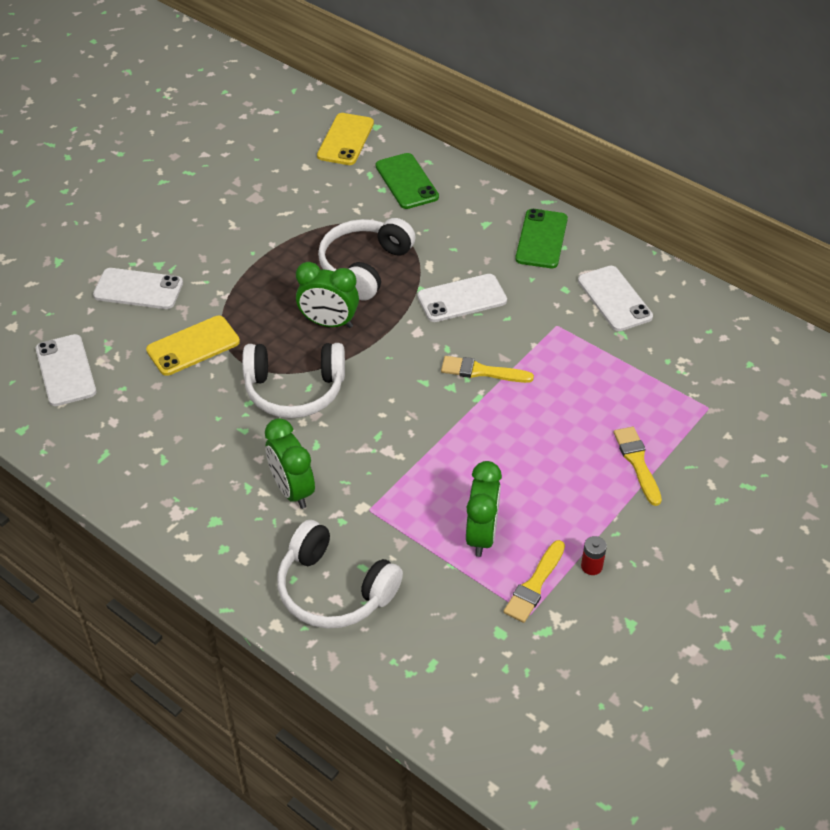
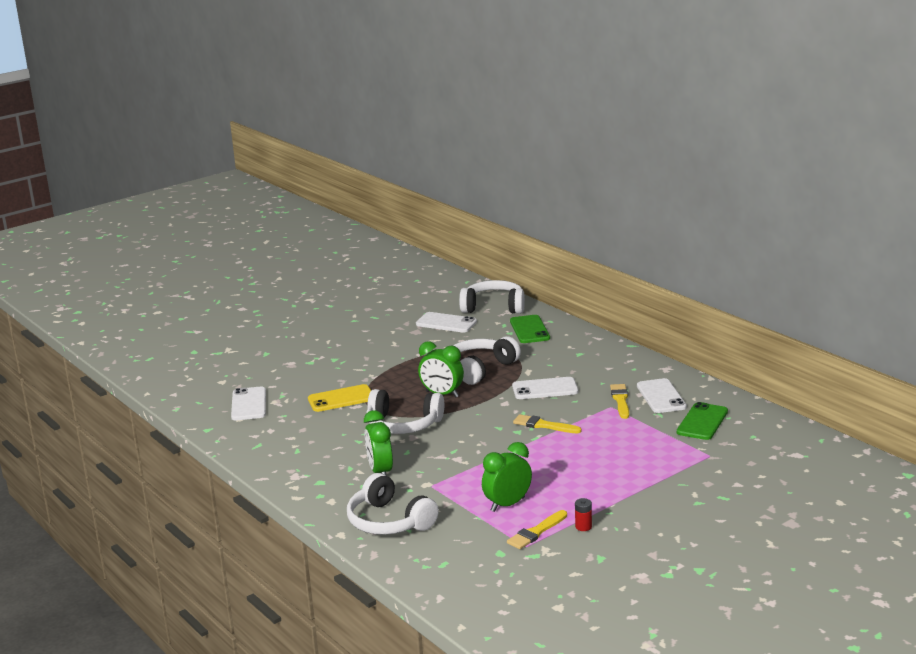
camera: 15 degrees right, 25 degrees down
(138, 289) = (315, 370): white phone -> white phone (446, 323)
(346, 140) = (494, 307): yellow phone -> white headphones
(481, 535) = (507, 504): green clock -> green clock turned 150 degrees counterclockwise
(541, 239) = (618, 363): green phone -> green phone (702, 422)
(637, 463) = (641, 479): yellow brush -> yellow brush (620, 400)

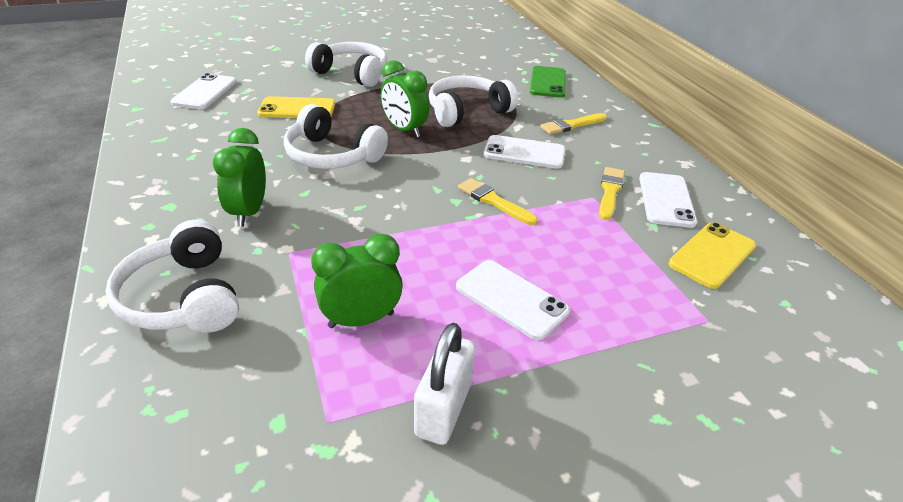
camera: 15 degrees right, 15 degrees up
(446, 323) = (467, 58): white phone -> white phone (511, 299)
(494, 307) = (525, 53): white headphones -> white headphones (352, 73)
(536, 532) = (364, 394): yellow brush -> yellow brush (571, 125)
(583, 527) = (443, 409): red battery -> white padlock
(702, 422) = (712, 255): green phone -> yellow phone

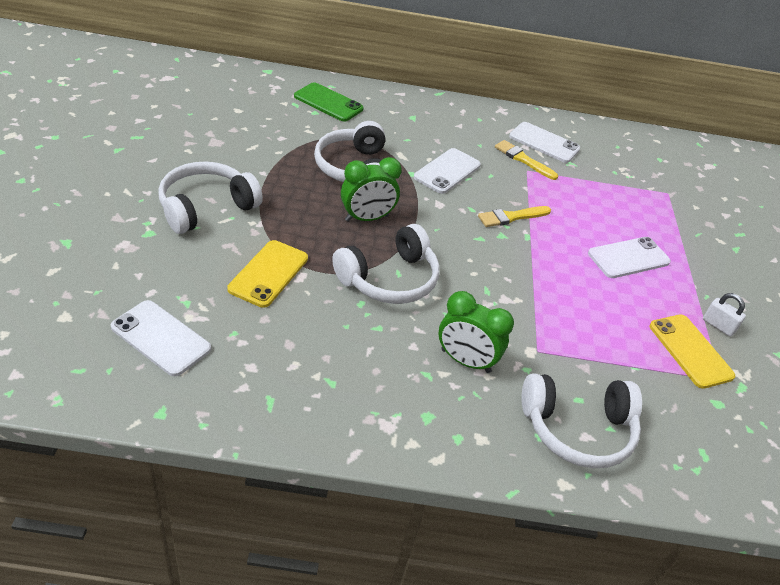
camera: 70 degrees left, 5 degrees up
(361, 320) = (631, 335): green clock -> none
(443, 409) = (718, 325): white padlock -> white padlock, size x0.60
(571, 125) = (416, 128): yellow brush -> none
(712, 255) = (610, 159): yellow phone -> yellow phone (690, 351)

